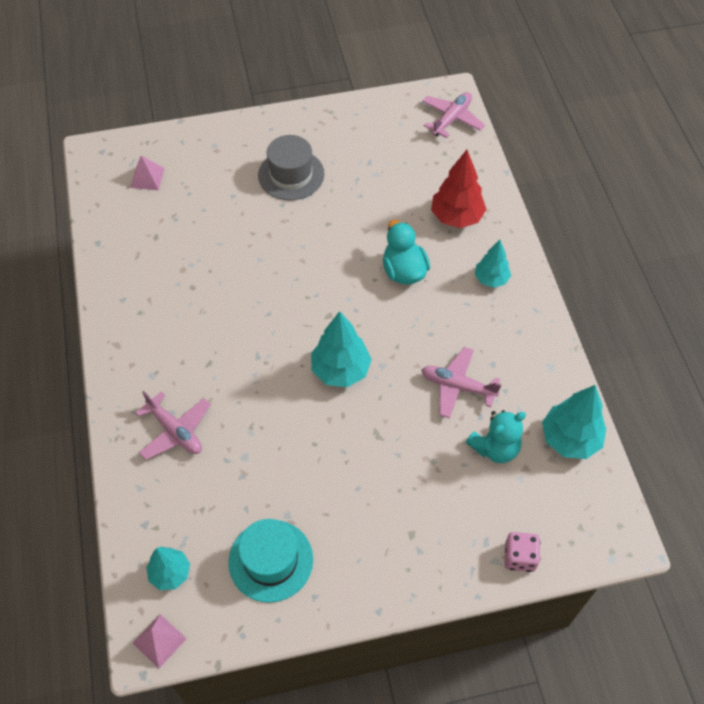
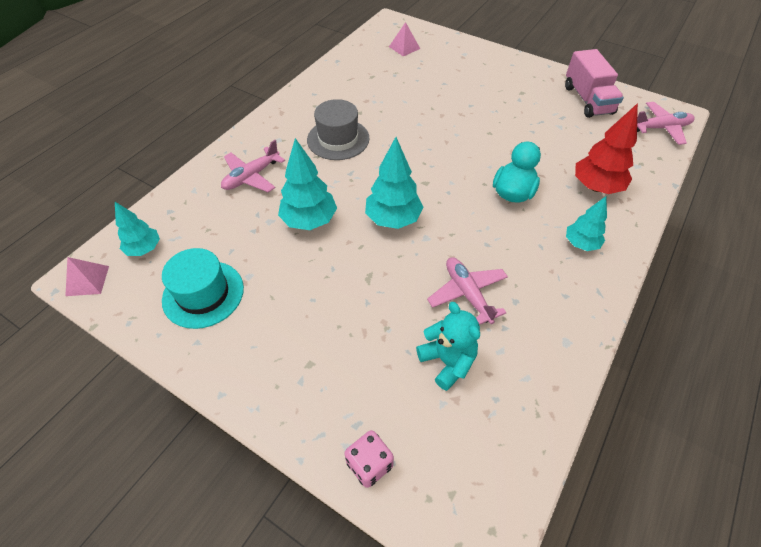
camera: 45 degrees right, 5 degrees down
(175, 431) = (251, 176): pink plane -> pink plane turned 45 degrees clockwise
(291, 175) = (496, 93): grey hat -> grey hat (338, 139)
(371, 127) = (587, 100): none -> pink truck
(495, 448) = (447, 361): turquoise teddy bear -> turquoise teddy bear turned 135 degrees counterclockwise
(570, 439) = (523, 412): turquoise tree -> turquoise tree (309, 220)

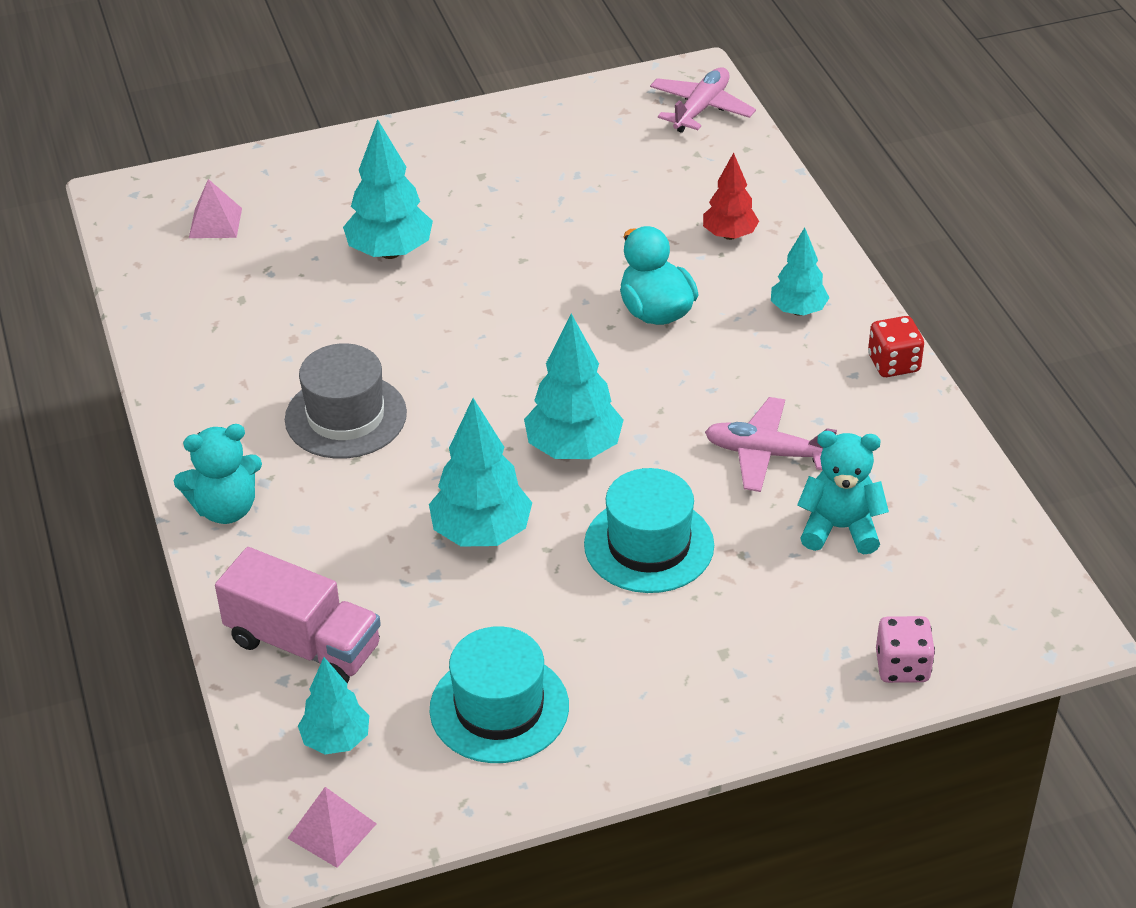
camera: 50 degrees left, 10 degrees down
(251, 176) = (314, 552): pink plane -> none
(254, 138) = (226, 509): none -> turquoise teddy bear
(357, 285) = (649, 545): none -> turquoise hat
(445, 95) = (390, 252): none -> turquoise tree
(587, 100) = (573, 129): pink truck -> pink truck (304, 644)
(594, 308) = (893, 363): none -> red dice
(596, 187) = (729, 235): red tree -> red tree, size x0.64

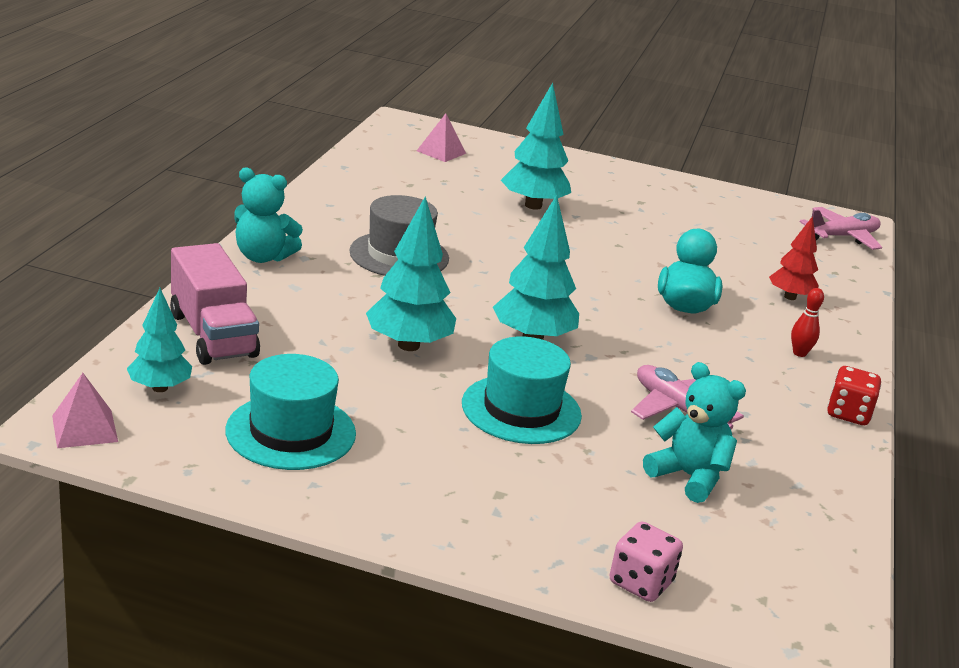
camera: 30 degrees right, 15 degrees down
(798, 310) = (799, 353): turquoise tree -> red bowling pin

